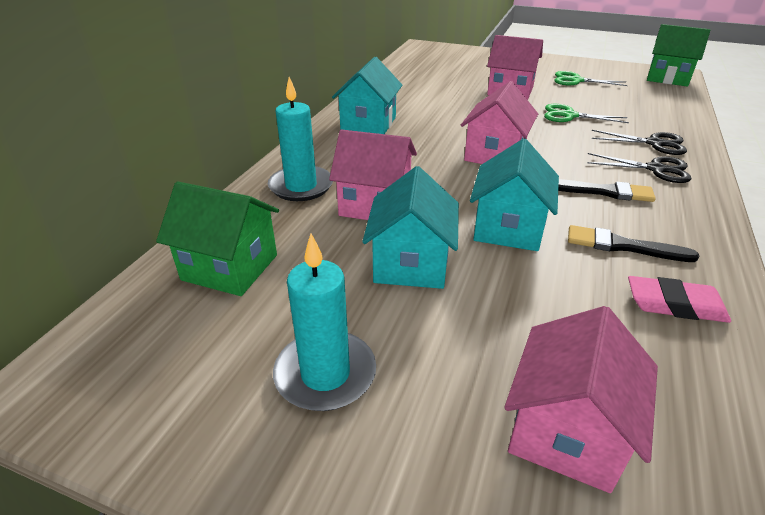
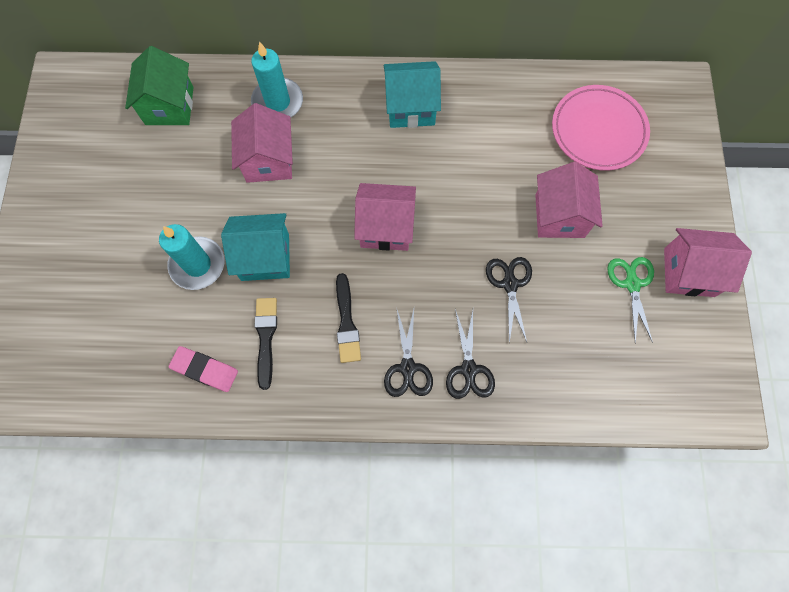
camera: 70 degrees right, 35 degrees up
(325, 374) = (98, 191): turquoise candle -> turquoise candle (197, 264)
(411, 264) = (203, 204): turquoise house -> none
(442, 69) = (598, 131): none -> pink plate
(566, 431) = (88, 310): pink house -> pink house (689, 272)
(569, 116) = (510, 284): green scissors -> black scissors
(668, 78) = (700, 397): green house -> none
(674, 305) = (205, 370): pink eraser -> pink eraser turned 60 degrees counterclockwise

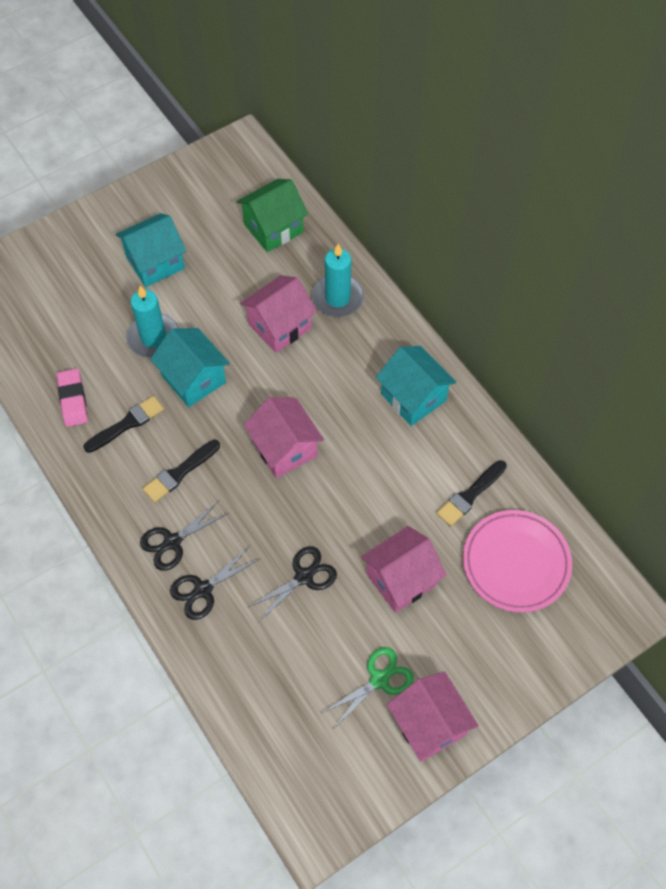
camera: 55 degrees right, 10 degrees down
(121, 217) = (155, 263): none -> turquoise house
(522, 124) = (470, 495): none -> black brush

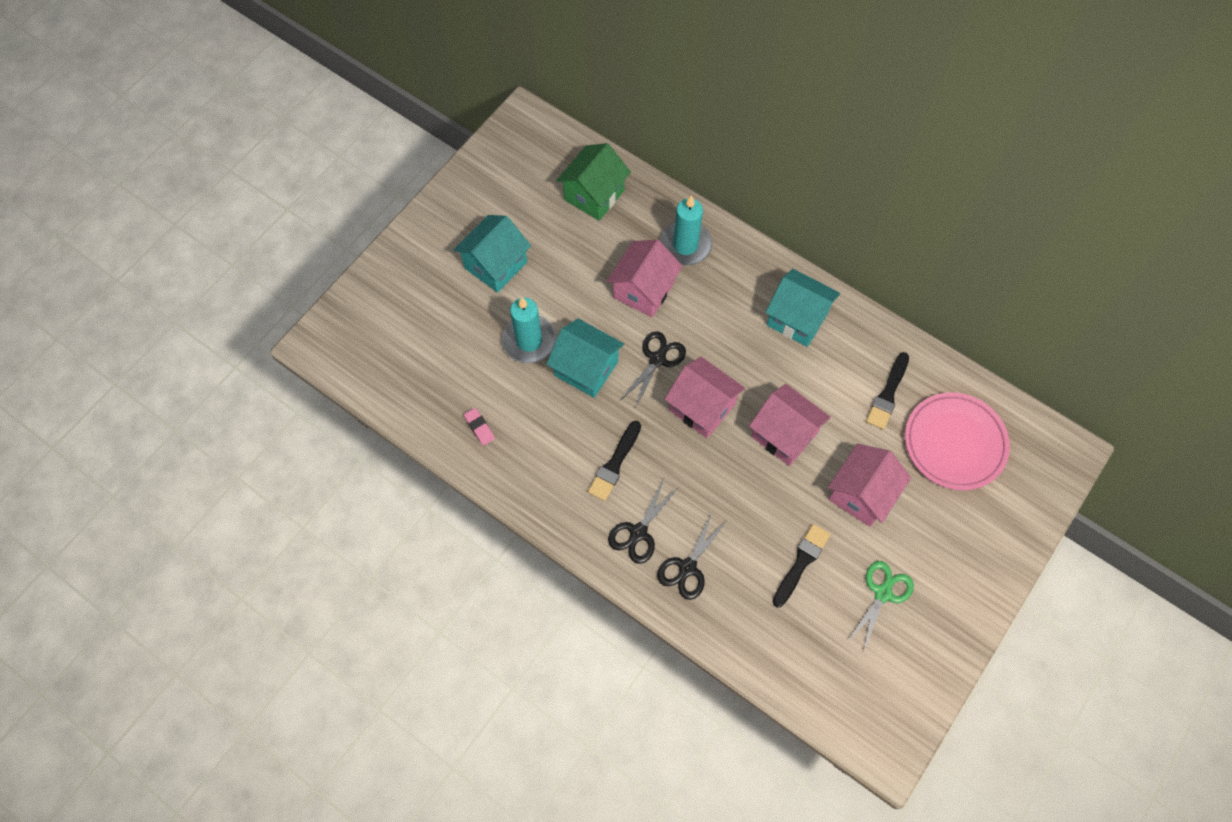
camera: 20 degrees left, 5 degrees up
(73, 400) = (479, 427): pink eraser -> pink eraser, size x0.63
(127, 424) = (542, 433): black brush -> black brush (801, 562)
(304, 577) = (773, 522): black scissors -> black scissors (657, 359)
(429, 724) = (943, 618): pink house -> pink house (784, 434)

